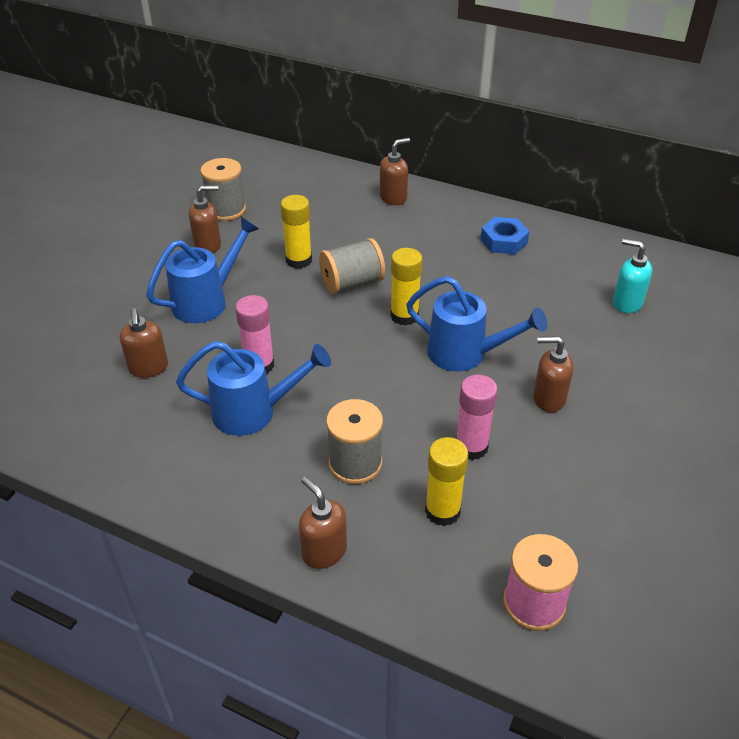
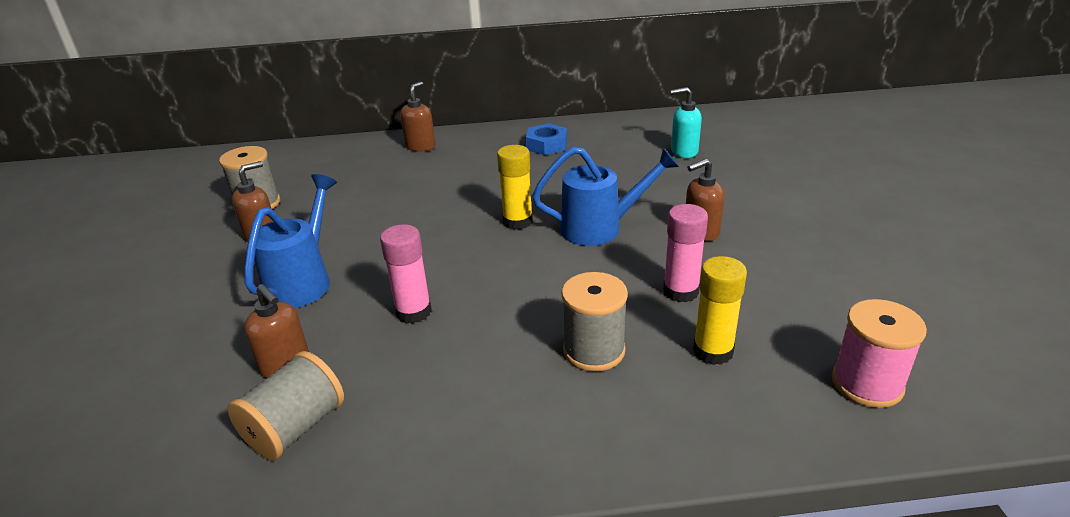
camera: 30 degrees left, 10 degrees down
(253, 412) = (446, 353): blue watering can -> none
(298, 260) = (373, 217): yellow glue stick -> none
(324, 551) = (645, 441): brown soap dispenser -> none
(352, 283) = (444, 215): grey spool -> grey spool (296, 428)

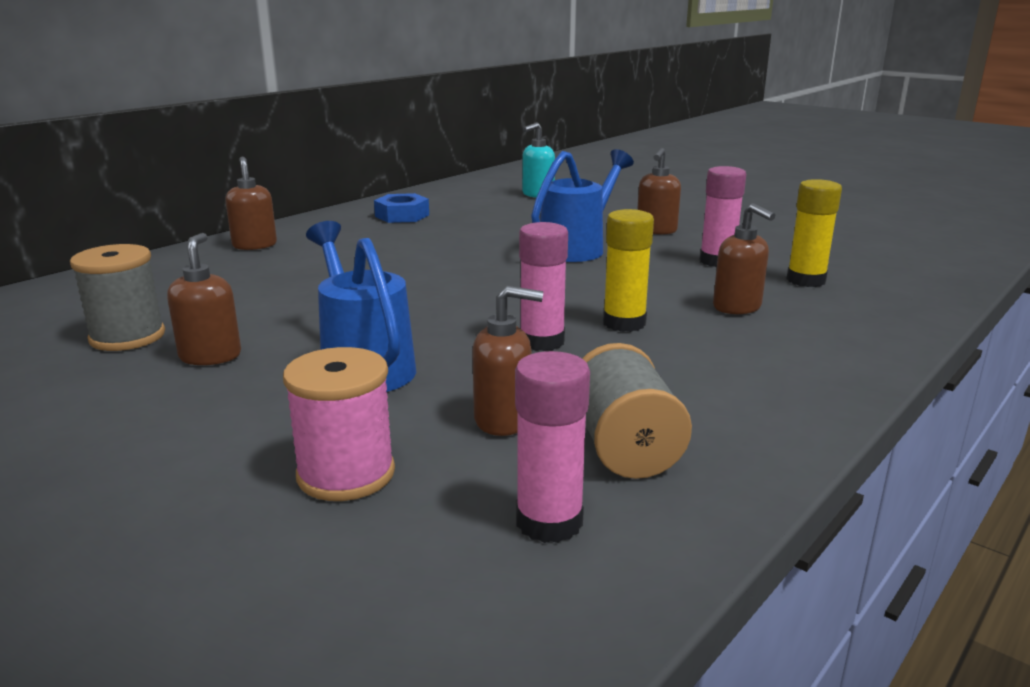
camera: 45 degrees left, 10 degrees down
(181, 451) = (549, 522): none -> pink glue stick
(517, 221) = (495, 264): yellow glue stick -> yellow glue stick (624, 323)
(594, 350) = (737, 307): grey spool -> brown soap dispenser
(867, 384) = (909, 264): pink spool -> pink spool (346, 474)

